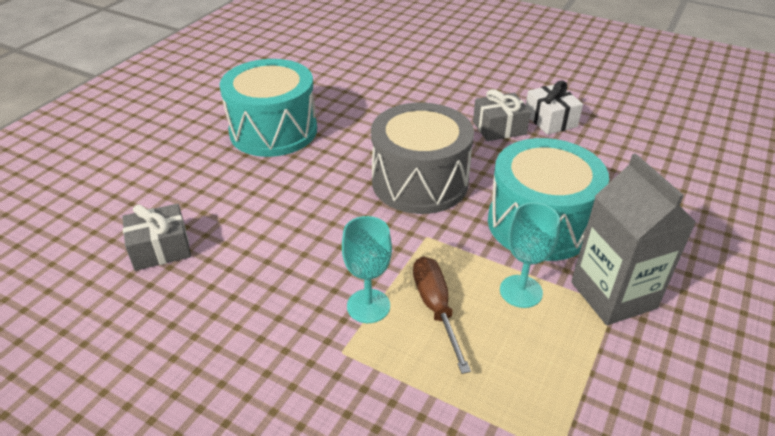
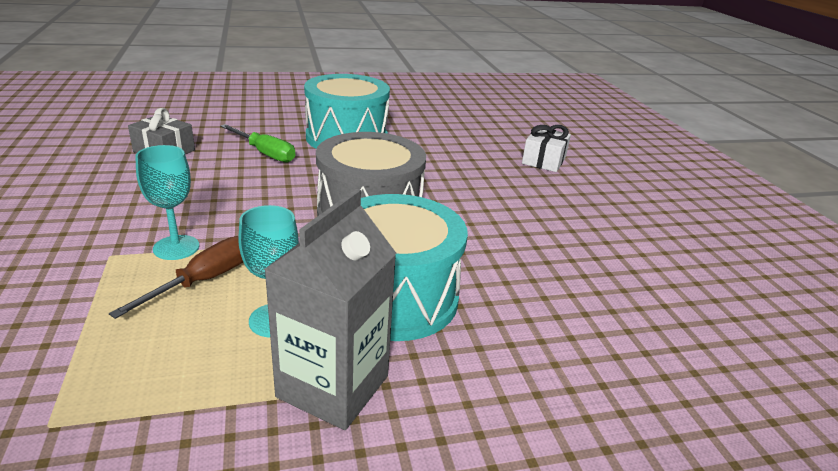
camera: 45 degrees right, 10 degrees down
(247, 188) = (265, 153): none -> green screwdriver
(499, 128) = (512, 225): grey gift -> none
(550, 120) = (576, 248): white gift -> white gift (543, 160)

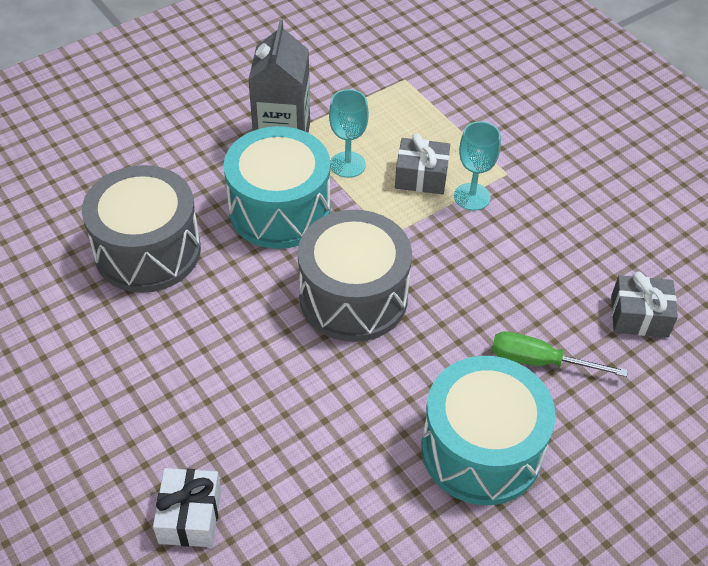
camera: 160 degrees right, 20 degrees up
(203, 280) = (421, 176): brown screwdriver -> grey gift
(562, 302) = (148, 251): none -> grey drum

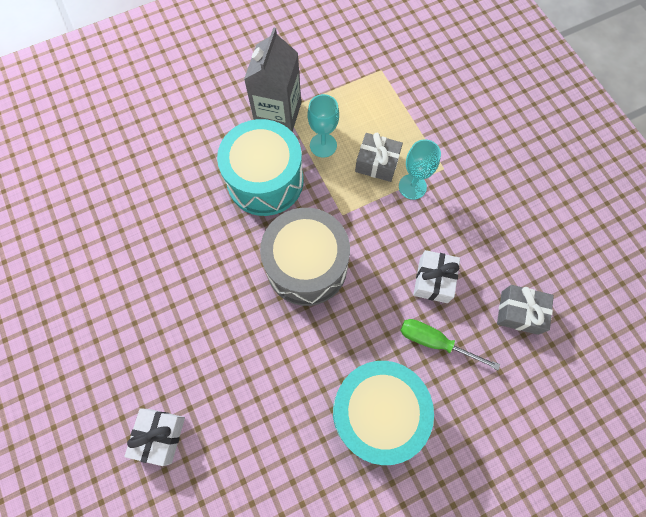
camera: 10 degrees right, 20 degrees up
(148, 251) = (163, 205): grey drum -> none
(521, 294) = (433, 280): none -> white gift

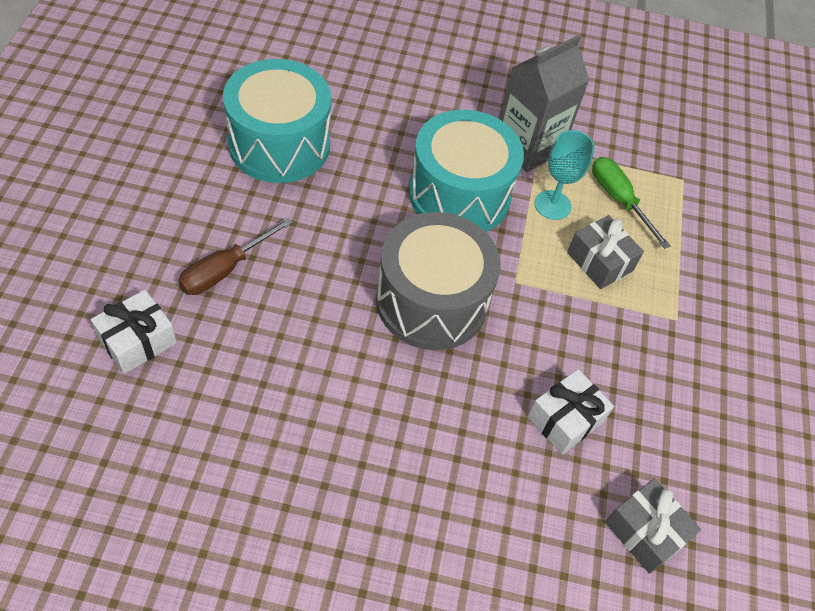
camera: 30 degrees right, 15 degrees down
(170, 345) = (225, 270): none -> brown screwdriver
(377, 412) = (379, 499): turquoise drum -> turquoise drum (279, 144)
(412, 186) = (622, 311): turquoise goblet -> none
(435, 342) = (511, 482): green screwdriver -> green screwdriver (618, 200)

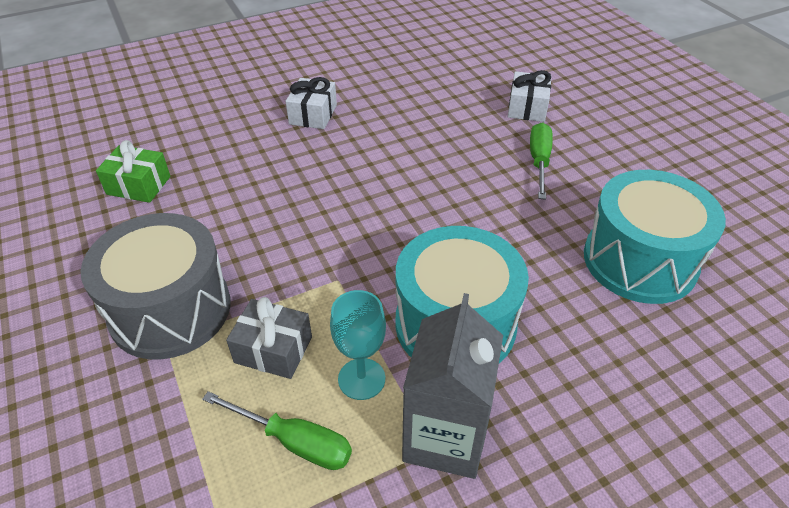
camera: 150 degrees right, 10 degrees down
(225, 270) = (539, 161): brown screwdriver -> green screwdriver
(431, 301) = (389, 225): grey drum -> grey drum (170, 309)
(565, 419) = (230, 212): white gift -> white gift (313, 114)
(645, 532) = (138, 185): grey gift -> green gift

